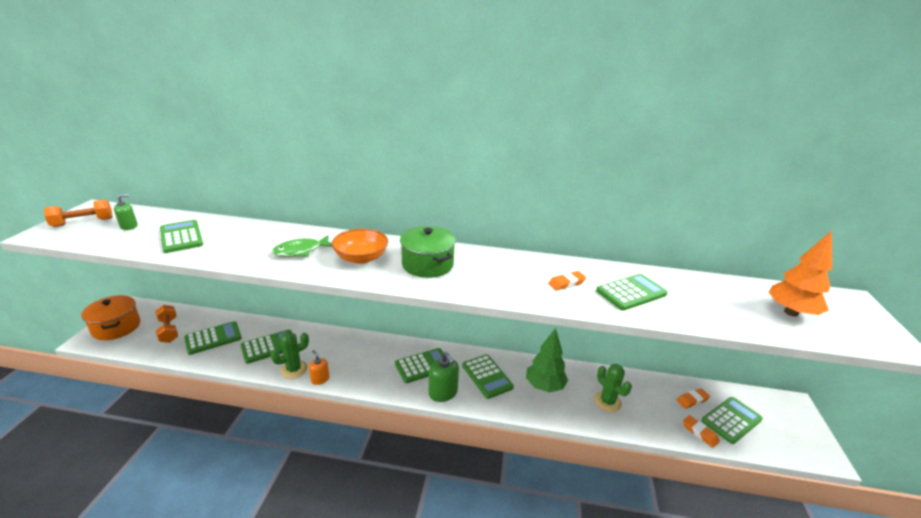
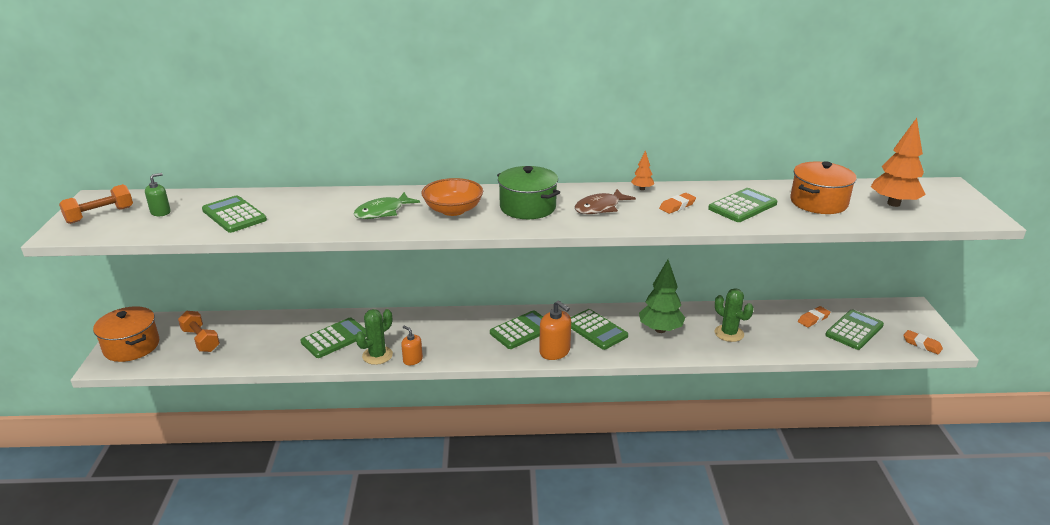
camera: 10 degrees left, 0 degrees up
(213, 338) = (262, 340): green calculator -> none
(443, 393) = (555, 351): green soap dispenser -> orange soap dispenser
(493, 274) = (600, 208): none -> brown fish
(540, 260) = (642, 189): none -> orange tree
(699, 433) = (826, 345): orange eraser -> orange eraser (922, 344)
(710, 299) = (818, 202): none -> orange pot

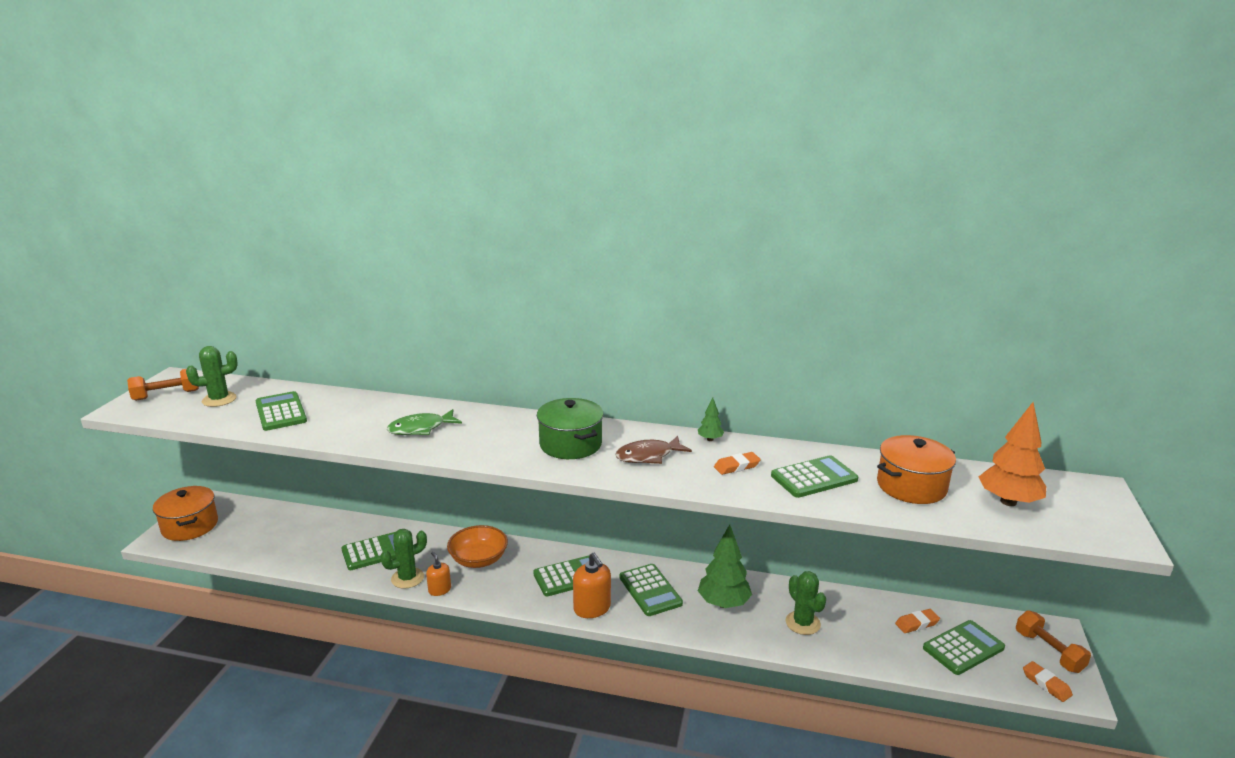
camera: 15 degrees right, 5 degrees down
(160, 212) = (219, 399): green soap dispenser -> green cactus
(201, 340) = (253, 530): orange dumbbell -> orange dumbbell (1048, 651)
(453, 210) = (491, 436): orange bowl -> orange bowl (478, 559)
(642, 189) = (710, 439): orange tree -> green tree

